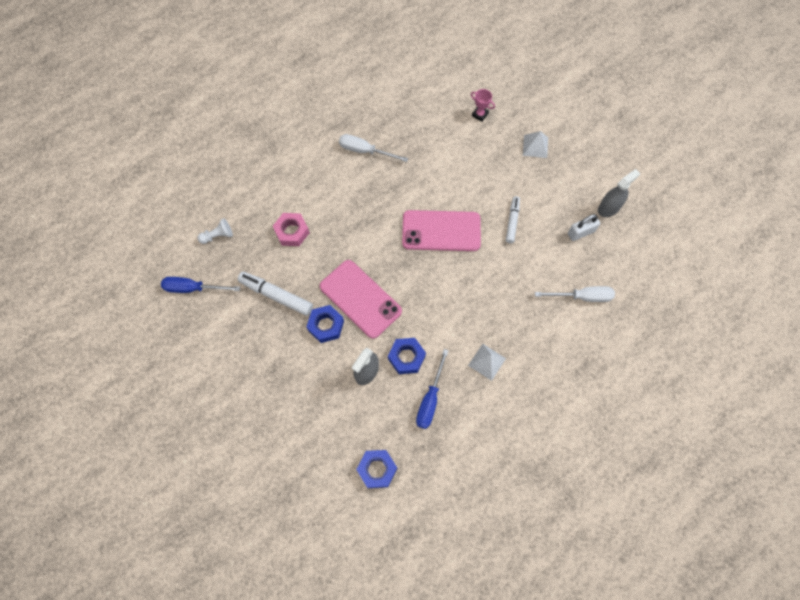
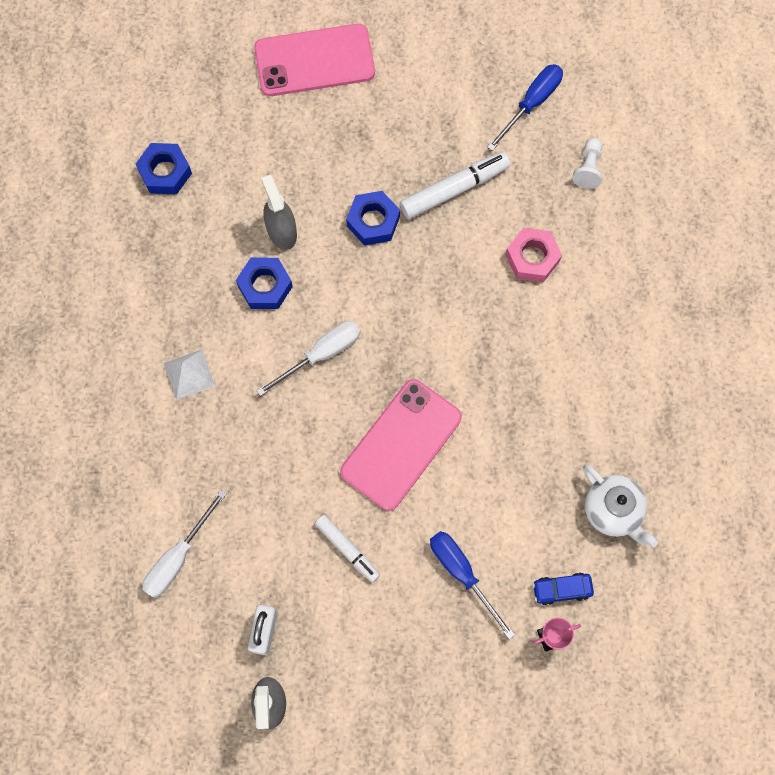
camera: 125 degrees right, 5 degrees up
(360, 298) = (379, 282): pink phone -> pink phone (314, 61)
(365, 151) = (597, 428): white screwdriver -> white screwdriver (321, 354)
(401, 122) = (613, 510): none -> white teapot
(430, 399) = (196, 279): blue screwdriver -> blue screwdriver (462, 573)
(455, 122) = (562, 589): none -> blue car
(535, 146) = (441, 678): white pyramid -> none

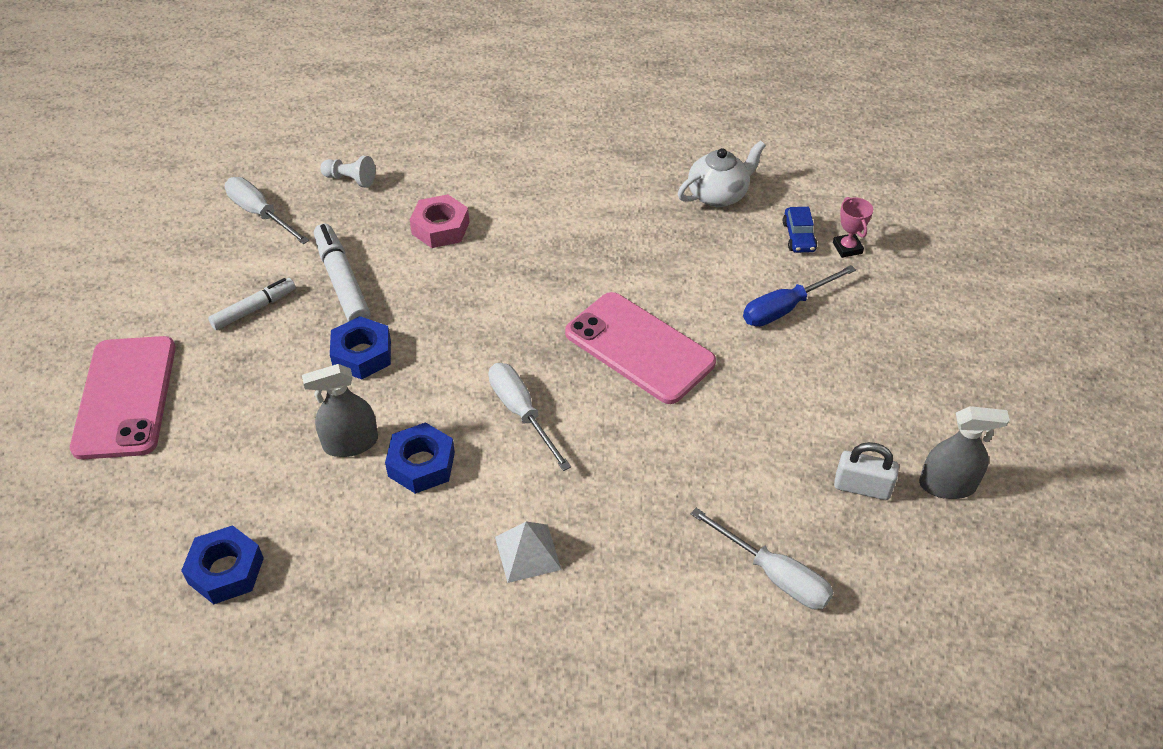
camera: 85 degrees left, 25 degrees down
(347, 549) = (761, 403): white marker -> white marker (254, 309)
(531, 103) = (260, 214): blue screwdriver -> white screwdriver

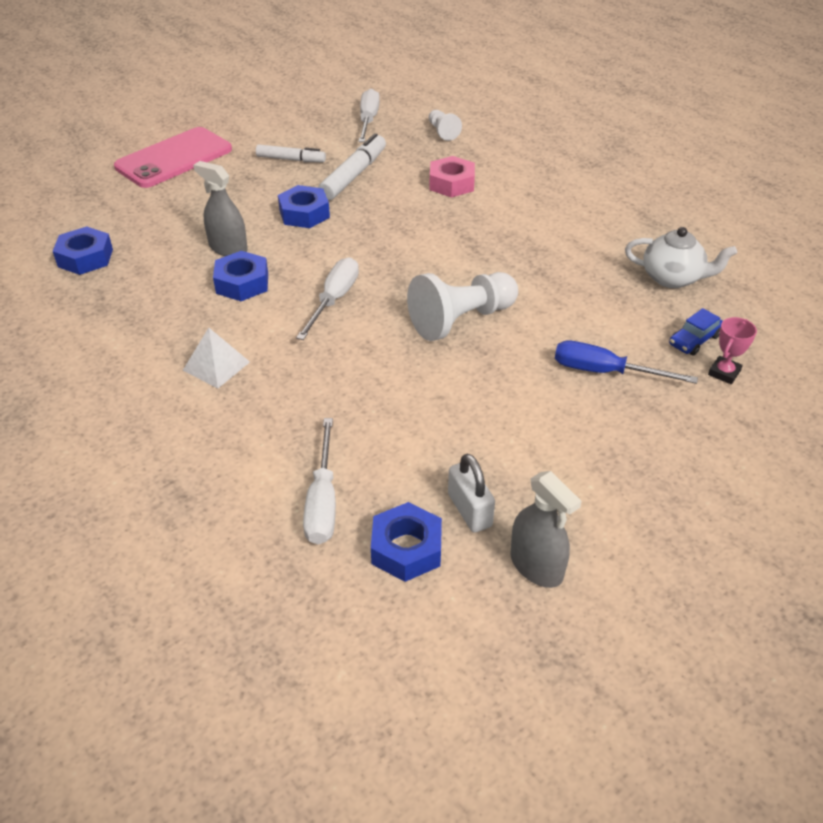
camera: 50 degrees right, 5 degrees down
(639, 348) = (461, 320): pink phone -> white pawn
(870, 551) = (406, 549): none -> blue nut

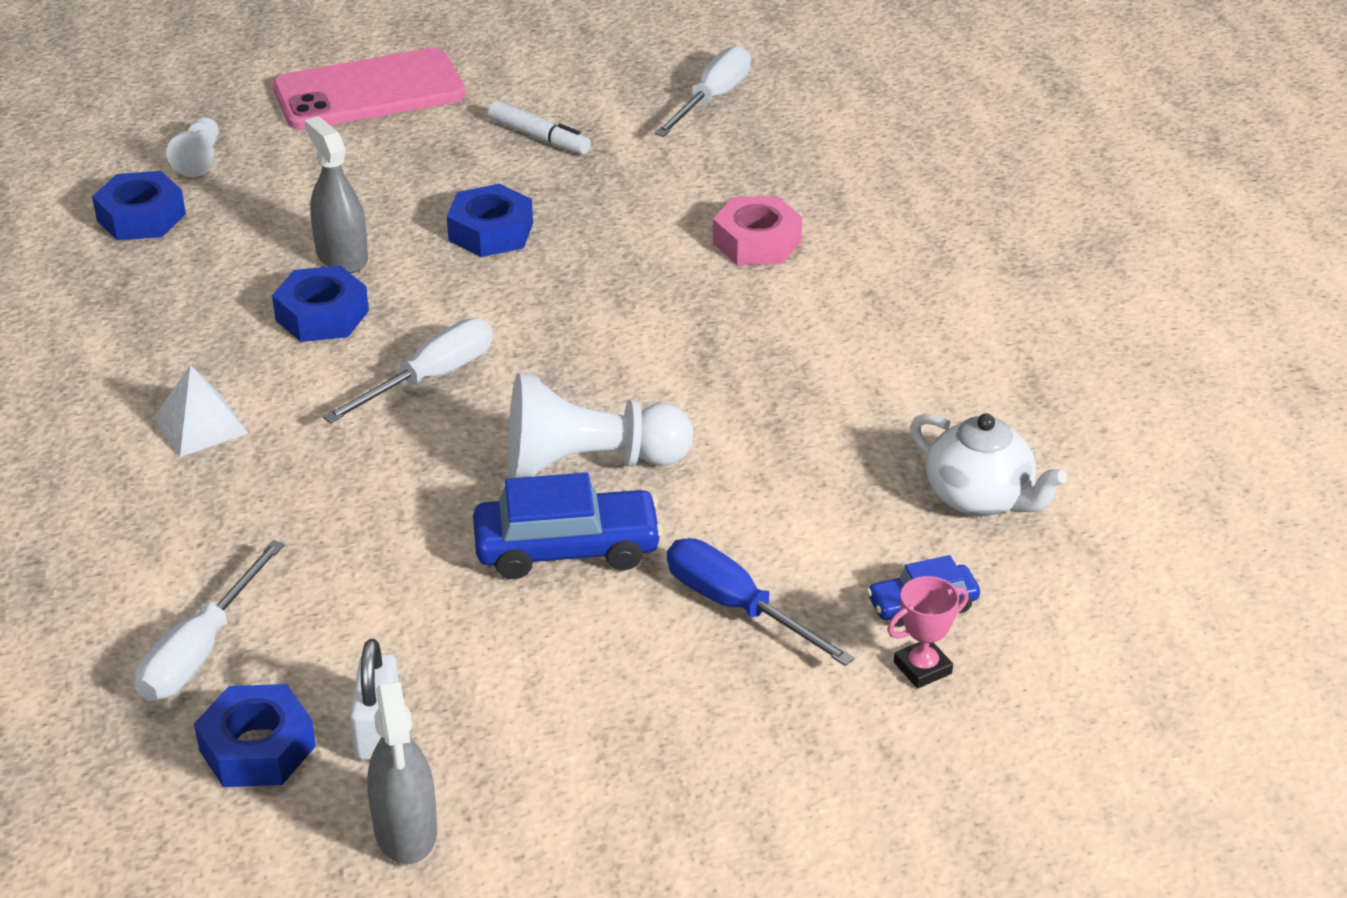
camera: 25 degrees right, 5 degrees down
(354, 175) = (614, 188): white marker -> none
(442, 132) = (817, 149): white pawn -> white pawn (199, 159)
(489, 369) = (567, 548): none -> blue car

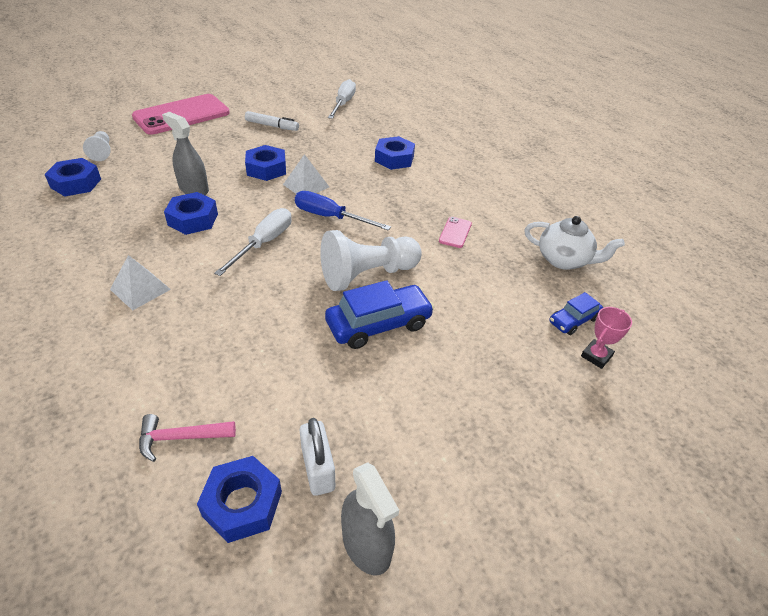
camera: 20 degrees left, 5 degrees up
(200, 650) = (181, 438): white screwdriver -> pink hammer
(552, 277) = (306, 185): none -> white pyramid
(736, 607) = (484, 340): blue screwdriver -> blue screwdriver (330, 217)
(757, 242) = (394, 158): pink nut -> blue nut
(795, 412) = (455, 232): none -> pink phone

